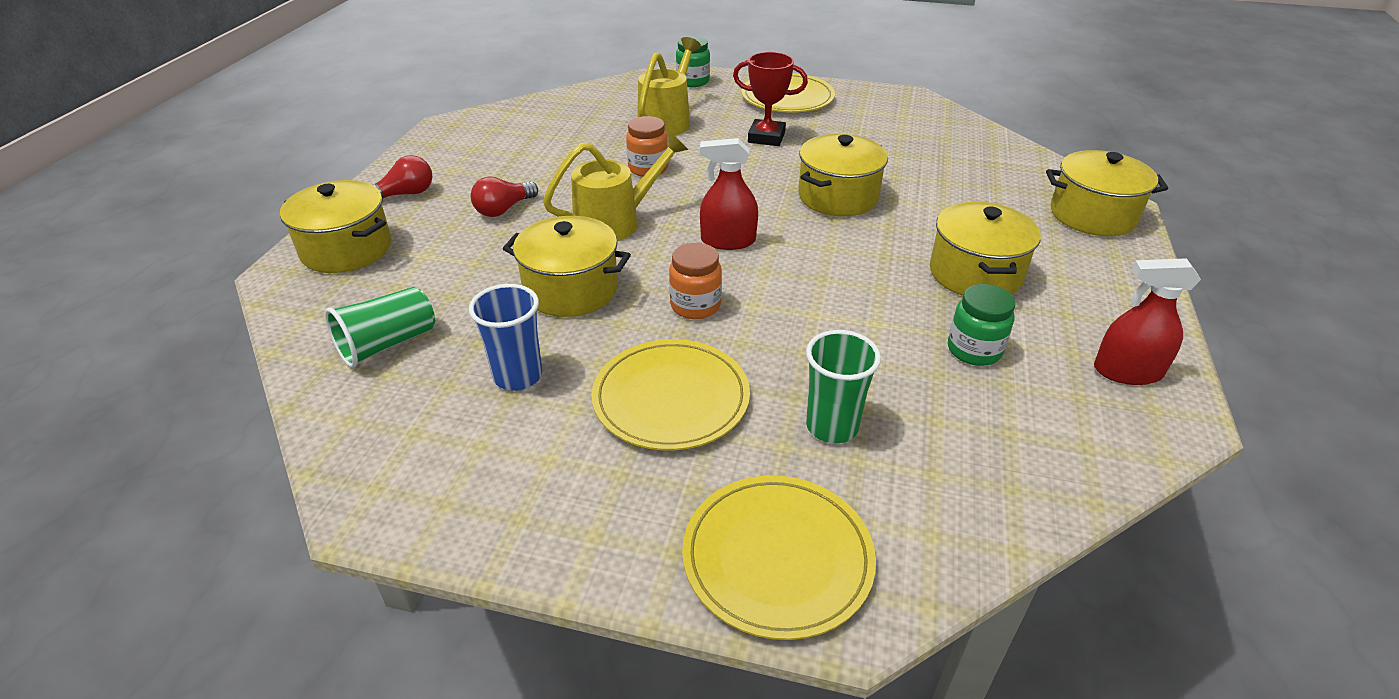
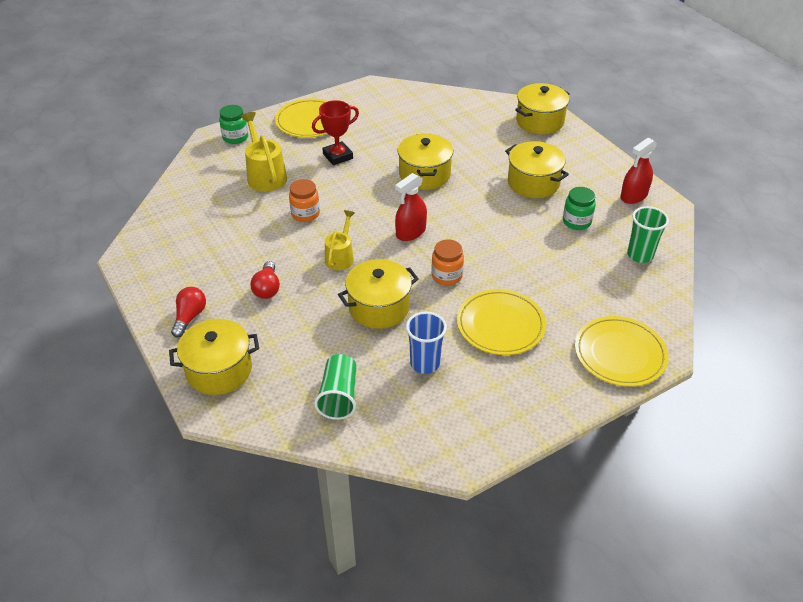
camera: 45 degrees left, 5 degrees up
(616, 222) = (341, 256): yellow watering can -> yellow watering can, size x0.66
(832, 426) = (572, 291): green cup -> green cup (640, 255)

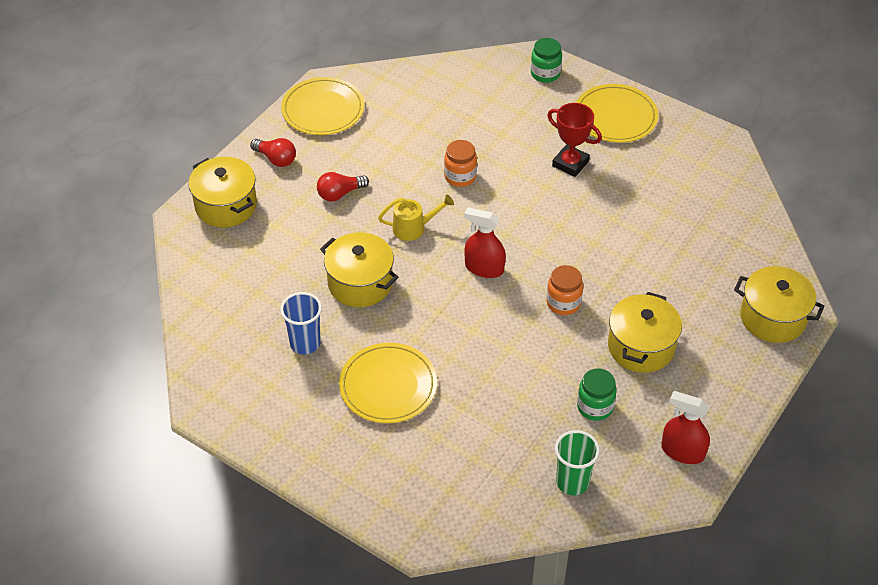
camera: 65 degrees right, 5 degrees up
(190, 317) = (276, 159): red light bulb -> red light bulb turned 45 degrees clockwise
(265, 175) = (500, 122): yellow watering can -> none
(339, 396) = (236, 296): green cup -> none
(424, 174) = (588, 246): yellow pot -> none
(446, 276) = (434, 320): orange jar -> orange jar (563, 303)
(620, 354) = (400, 498): yellow plate -> yellow plate (323, 109)

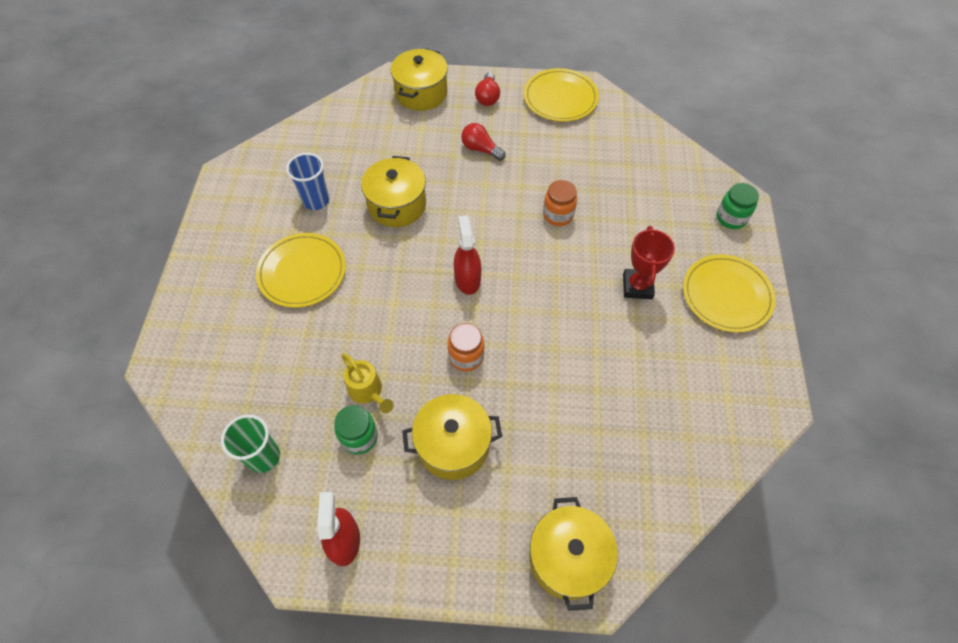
camera: 60 degrees right, 10 degrees up
(414, 228) = (478, 211): yellow watering can -> yellow watering can (368, 392)

